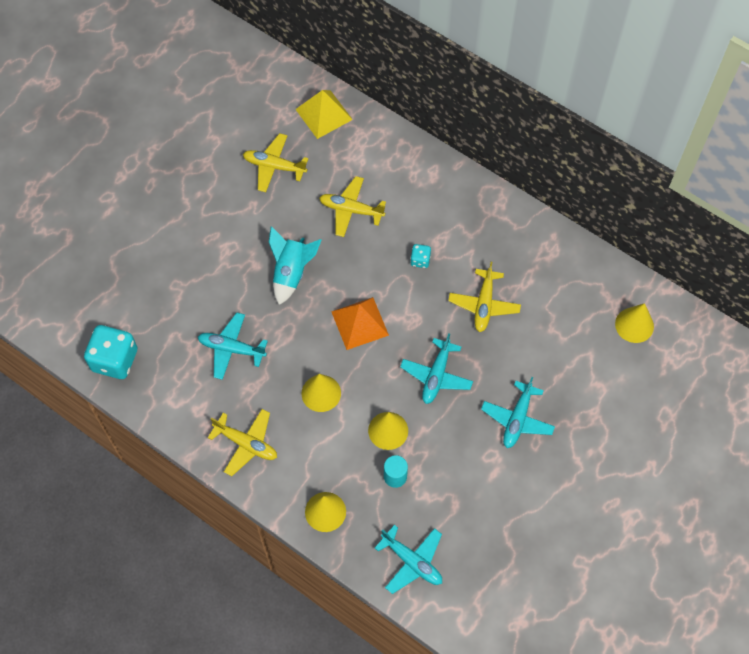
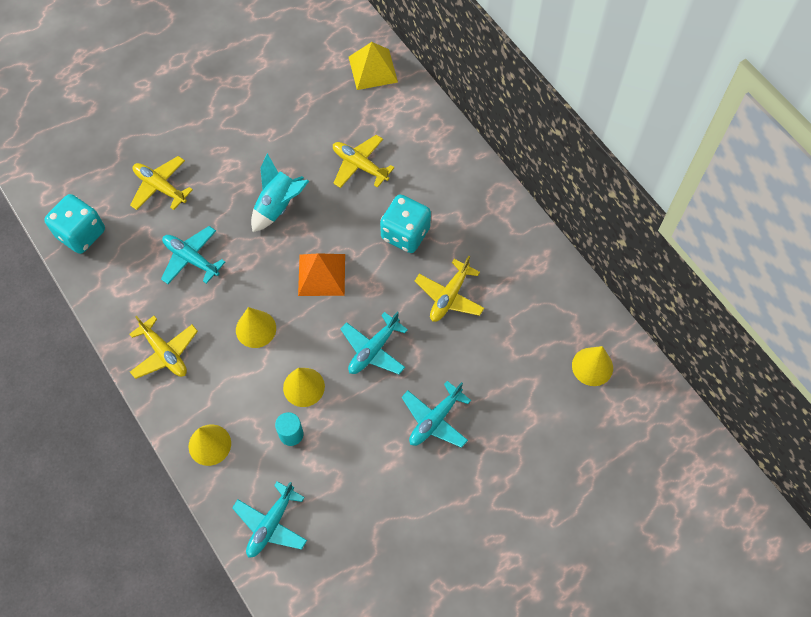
camera: 20 degrees right, 0 degrees up
(274, 166) = (306, 103): yellow plane -> yellow plane (160, 187)
(412, 561) = (271, 524): turquoise plane -> turquoise plane turned 60 degrees clockwise
(420, 260) = (405, 234): turquoise dice -> turquoise dice, size x2.12

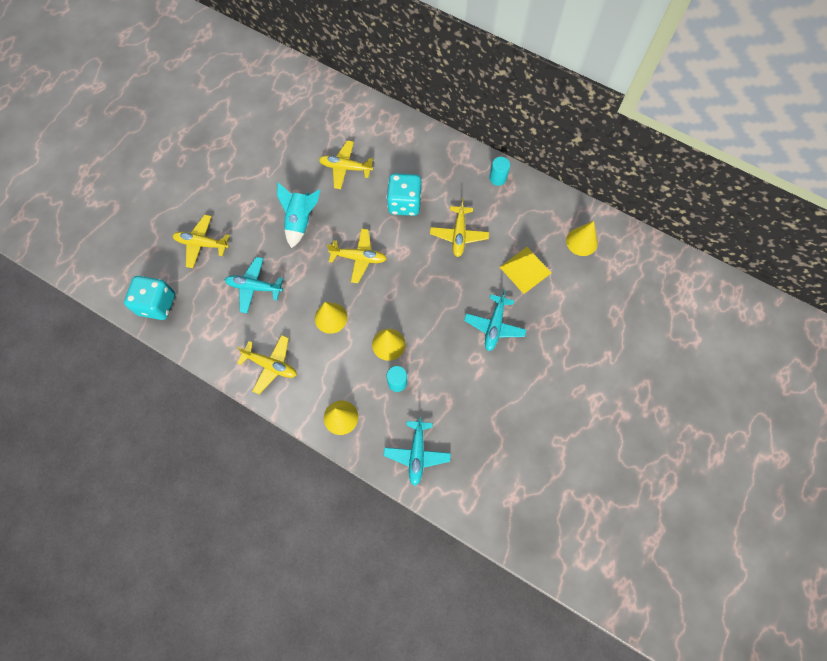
camera: 25 degrees left, 5 degrees up
(321, 275) = (359, 258): orange pyramid -> yellow plane
(373, 69) = (319, 95): yellow pyramid -> yellow pyramid (525, 270)
(373, 350) = (425, 295): turquoise plane -> none
(530, 249) = (497, 178): none -> turquoise cylinder

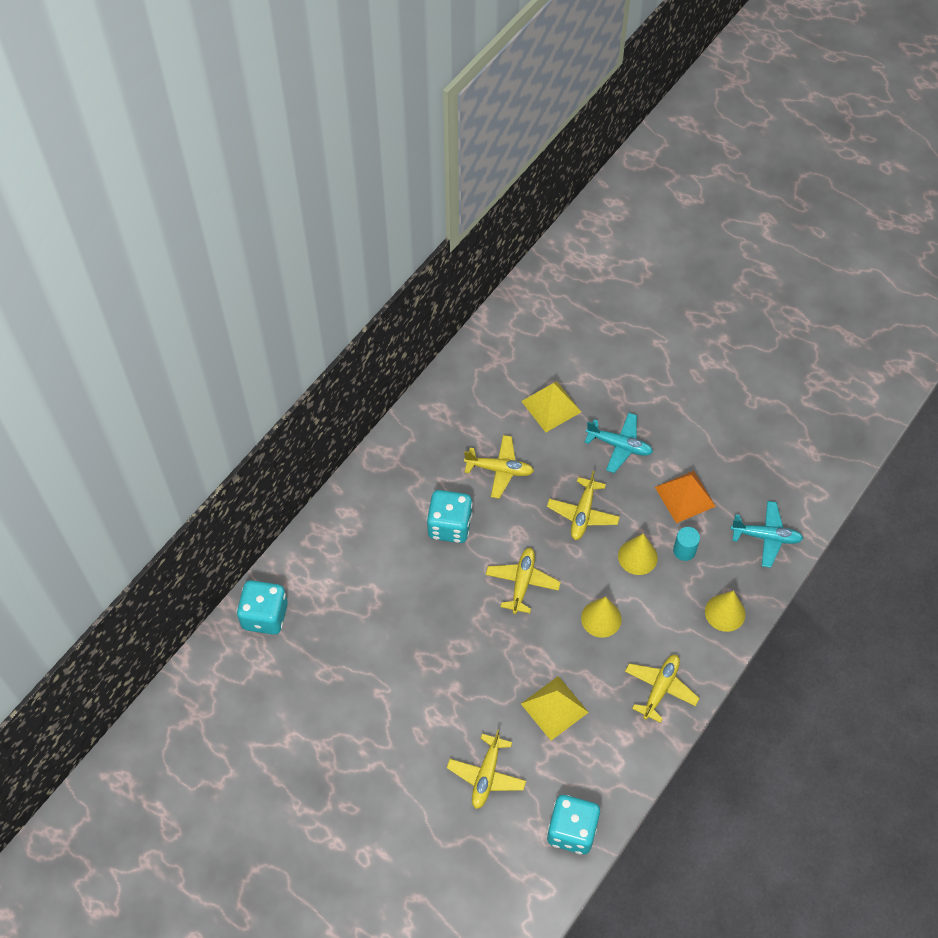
camera: 85 degrees left, 10 degrees down
(254, 287) = (554, 708): turquoise plane -> yellow pyramid
(300, 221) = (463, 650): turquoise rocket -> none
(322, 95) = (265, 616): none -> turquoise dice
(345, 168) = (388, 592): yellow plane -> yellow plane (583, 514)
(450, 382) = (685, 496): none -> orange pyramid
(497, 178) = (425, 420): turquoise cylinder -> none
(581, 241) = (519, 346): yellow cone -> none

